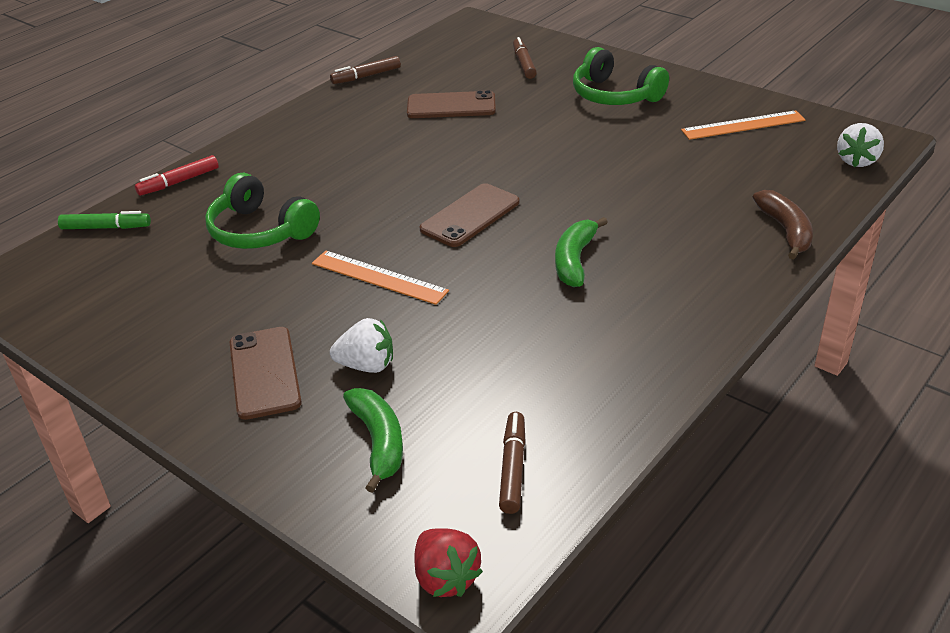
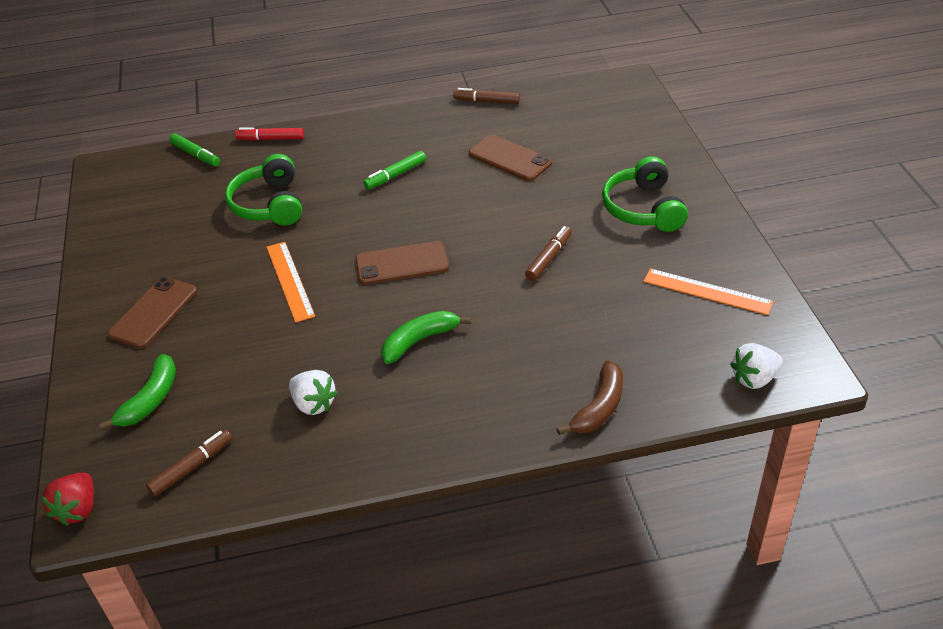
camera: 40 degrees right, 5 degrees up
(361, 158) = (395, 175): none -> green marker
(367, 365) = (206, 343): white strawberry -> white strawberry (313, 404)
(524, 64) = (614, 143): brown marker -> brown marker (549, 258)

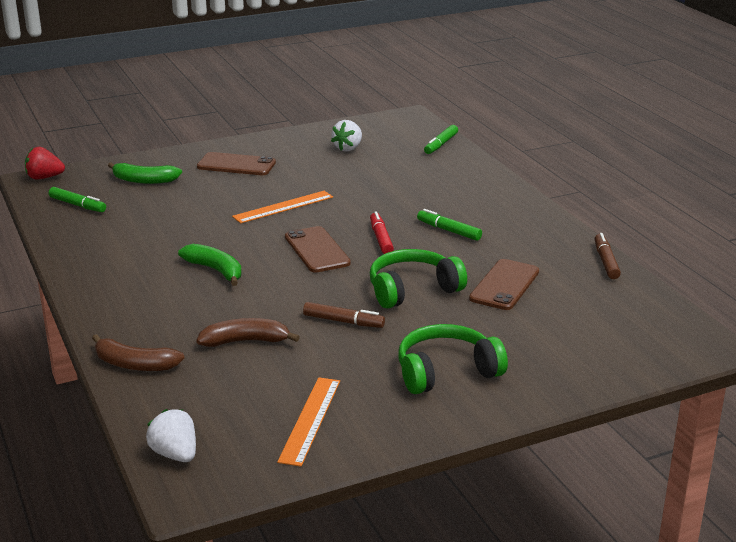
camera: 75 degrees right, 15 degrees down
(191, 467) = (78, 205): brown marker -> green marker
(270, 139) = (479, 169): red marker -> red marker (381, 238)
(270, 204) = (383, 183): green headphones -> green headphones (413, 290)
(313, 404) = (139, 237): white strawberry -> white strawberry (348, 148)
(570, 325) = (245, 341): none -> brown banana

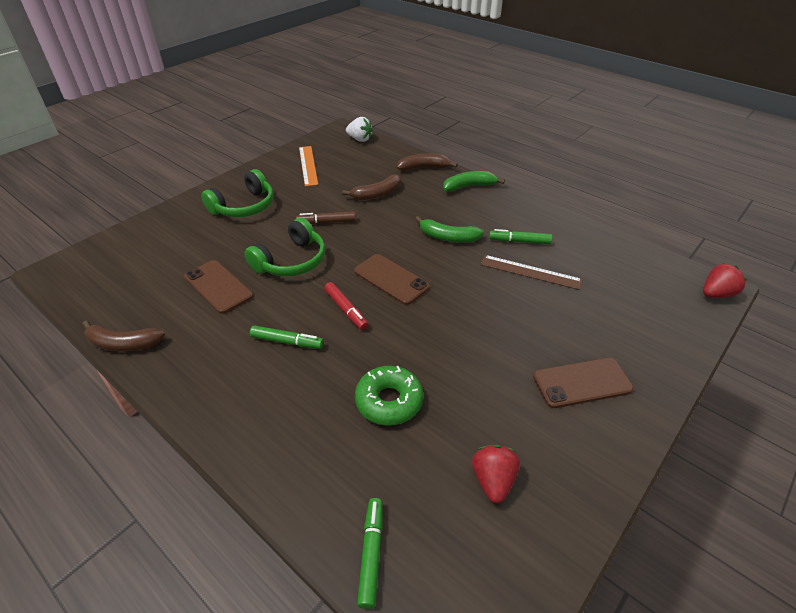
camera: 155 degrees right, 15 degrees up
(78, 205) = (633, 269): green marker -> green marker (519, 241)
(144, 180) = (631, 320): green banana -> green banana (469, 186)
(174, 225) = (530, 272): none -> brown ruler
(283, 207) = (465, 325): orange ruler -> none
(348, 148) = (493, 480): white strawberry -> red strawberry
(386, 186) = (389, 401): none -> green donut
(504, 285) = (218, 286): brown phone -> brown phone turned 45 degrees counterclockwise
(605, 261) = (123, 344): brown marker -> brown banana

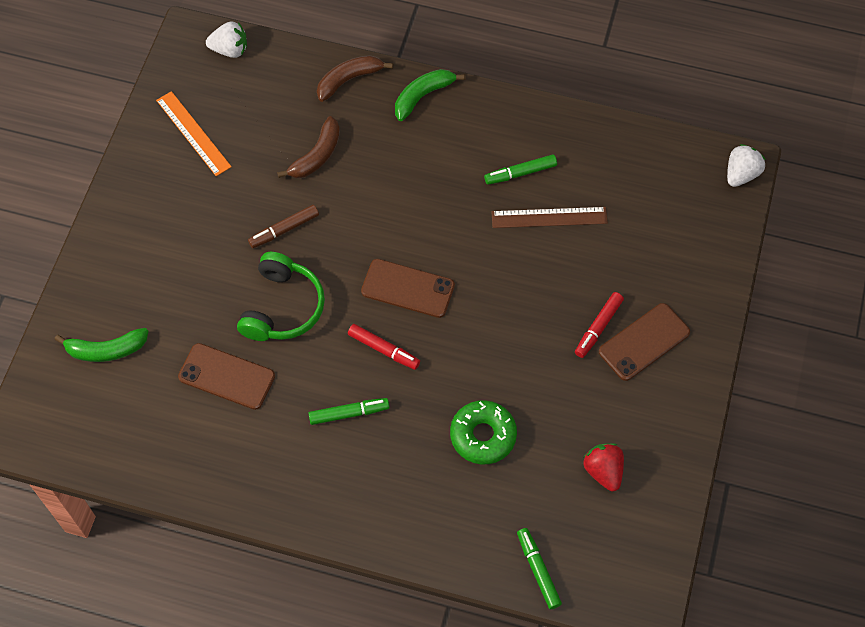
camera: 25 degrees left, 20 degrees up
(123, 344) = (185, 487): brown banana -> none
(244, 206) = (163, 243): green headphones -> none
(448, 237) = (438, 199): green banana -> green banana (106, 350)
(541, 357) = (598, 327): none -> red marker
(716, 294) = (741, 174): red strawberry -> white strawberry

